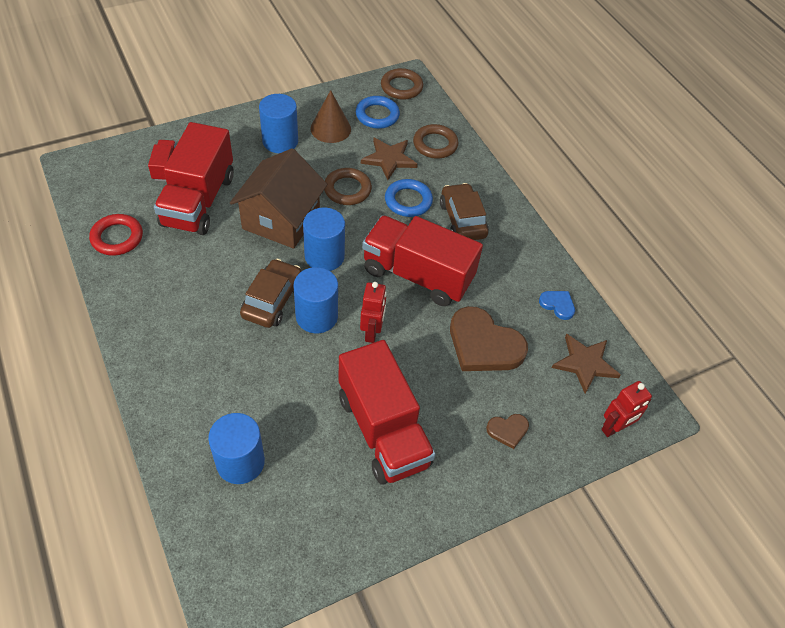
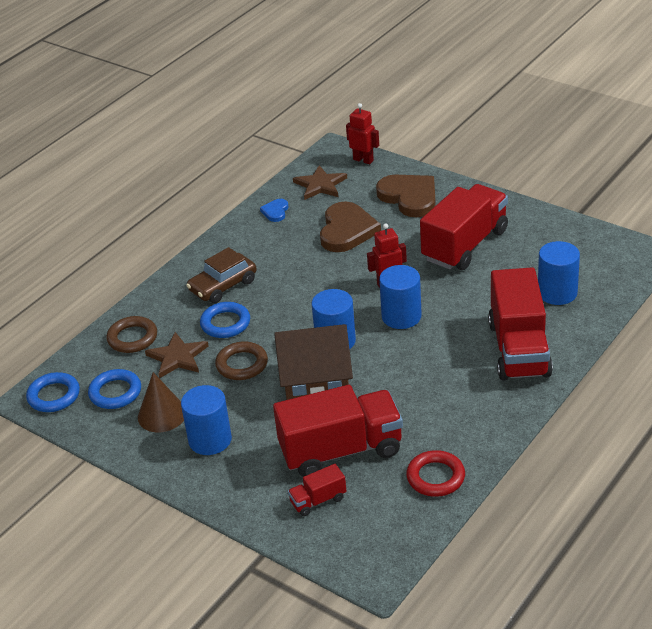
camera: 110 degrees left, 15 degrees down
(272, 300) = (409, 346): brown car -> none
(401, 87) = (54, 396): brown ring -> blue ring
(417, 275) = (308, 285): red truck -> red truck (519, 349)
(508, 430) = (409, 197): brown heart -> brown heart, size x2.09

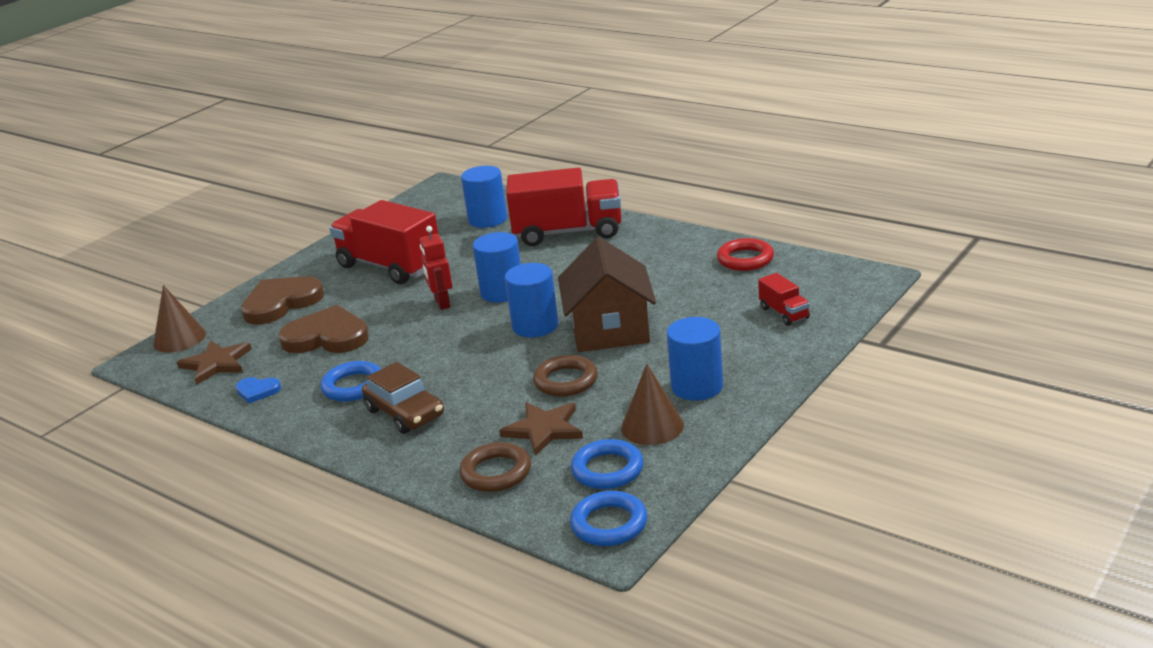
camera: 90 degrees left, 10 degrees down
(225, 323) = (484, 402): blue ring -> blue ring (353, 386)
(341, 451) = (711, 307): red truck -> none
(363, 160) = (179, 338): red robot -> brown cone

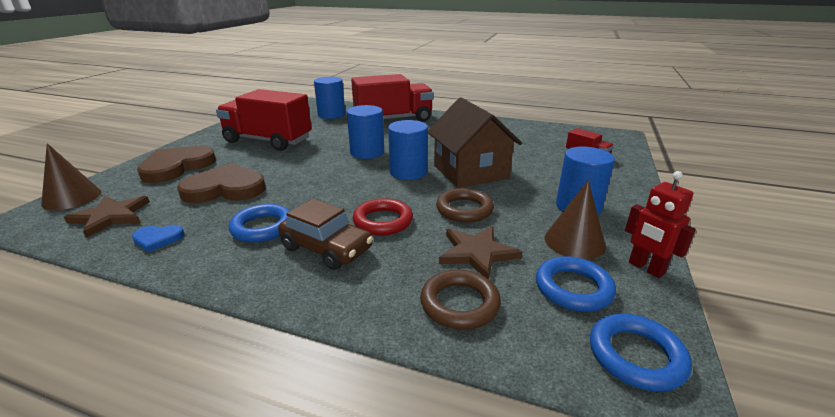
camera: 20 degrees left, 0 degrees up
(442, 303) = (321, 161): red robot -> red robot (646, 268)
(745, 259) = (526, 129): red ring -> red ring (383, 221)

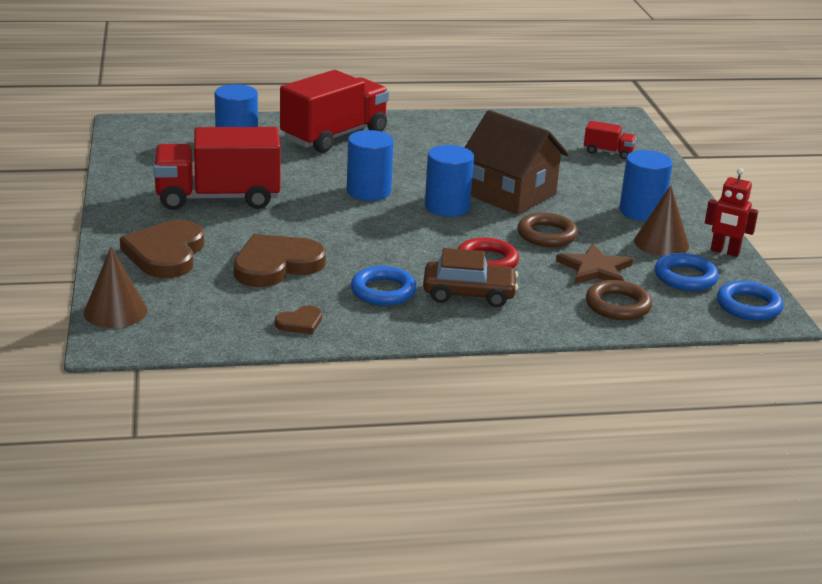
camera: 30 degrees left, 0 degrees up
(110, 217) = (207, 317): brown star -> none
(158, 239) = (300, 323): blue heart -> brown heart

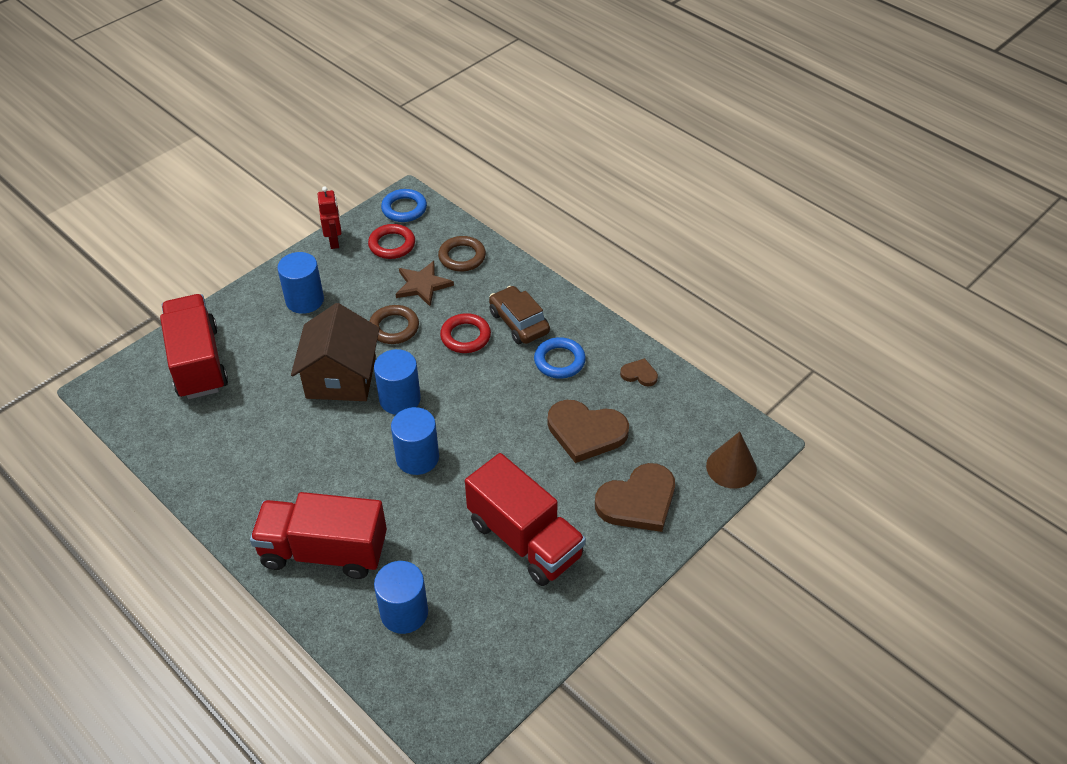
camera: 125 degrees left, 20 degrees up
(608, 152) = (198, 362): red truck -> red truck, size x2.25
(661, 243) = (350, 272): brown cone -> none
(685, 277) = (392, 244): blue ring -> red ring

